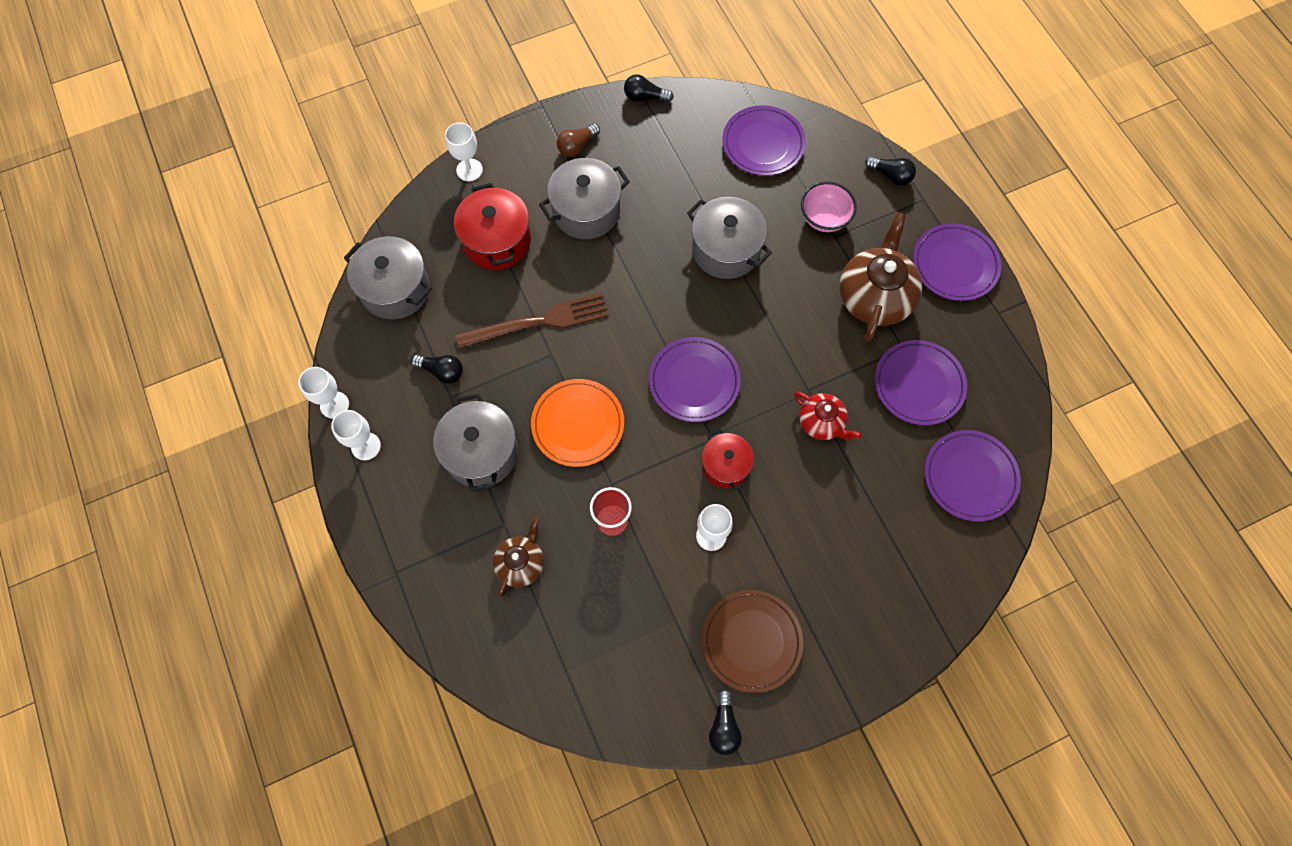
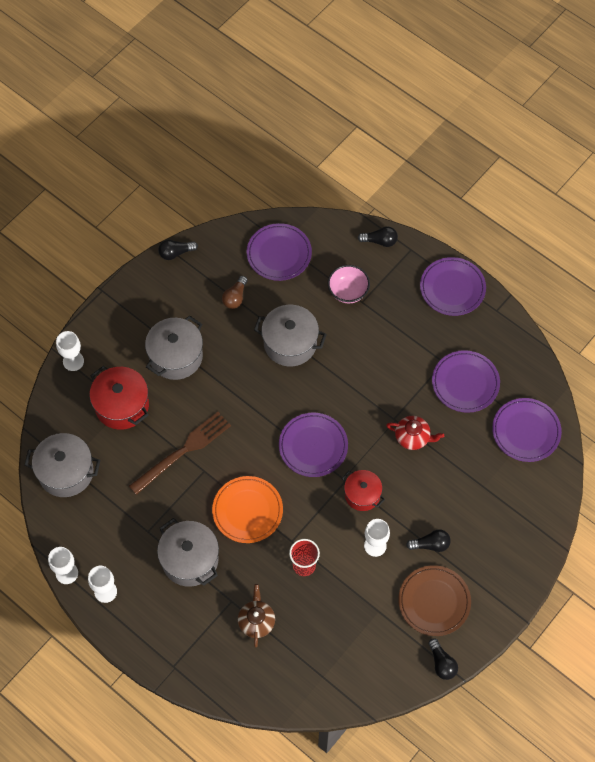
camera: 25 degrees left, 5 degrees down
(442, 371) = (132, 516): black light bulb -> black light bulb (430, 544)
(577, 146) = (144, 310): brown light bulb -> brown light bulb (235, 297)
(875, 296) = (408, 334): brown teapot -> none

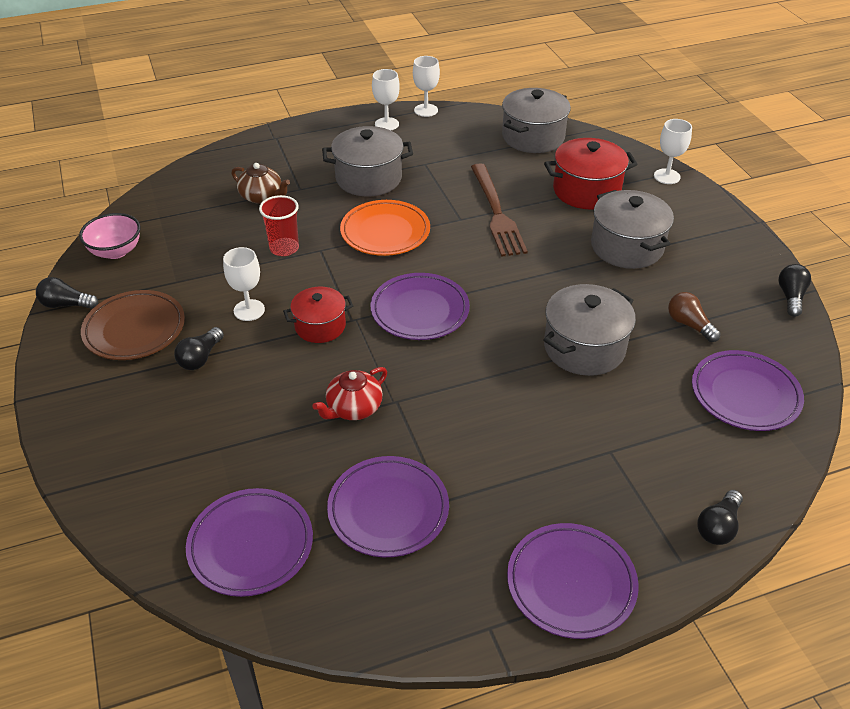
camera: 120 degrees right, 20 degrees down
(348, 292) = (637, 443): pink bowl -> pink bowl (116, 251)

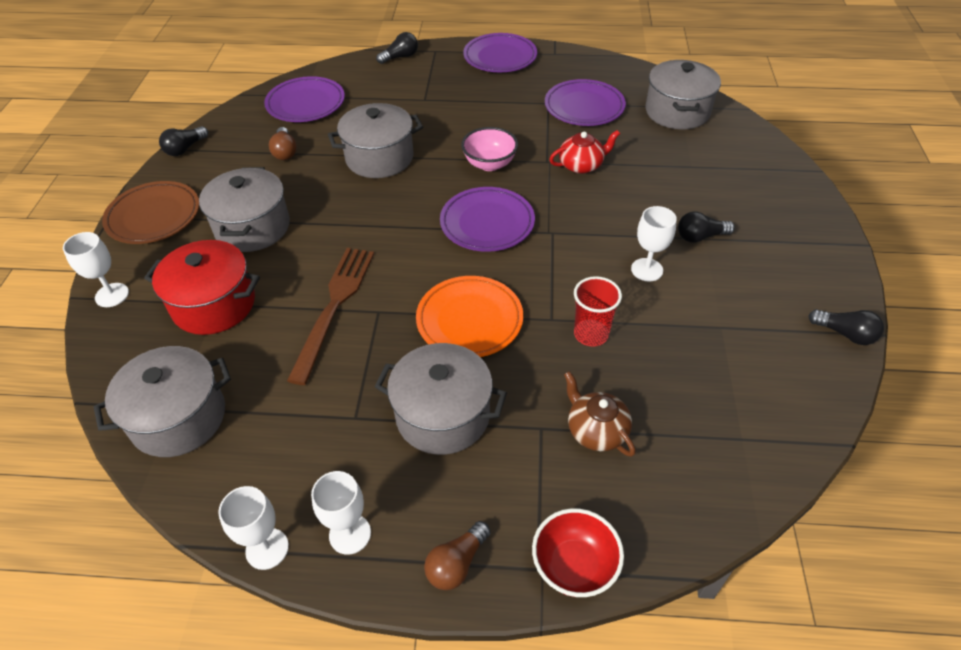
camera: 155 degrees left, 5 degrees up
(116, 251) = (797, 395): pink bowl -> pink bowl (489, 164)
(134, 329) = (765, 282): brown plate -> brown plate (154, 216)
(200, 358) = (700, 236): black light bulb -> black light bulb turned 150 degrees counterclockwise
(251, 545) = (677, 112): purple plate -> grey pot
(256, 143) = (574, 566): none -> red bowl
(320, 326) = (583, 234): red pot -> none
(321, 129) = (456, 563): none -> brown light bulb

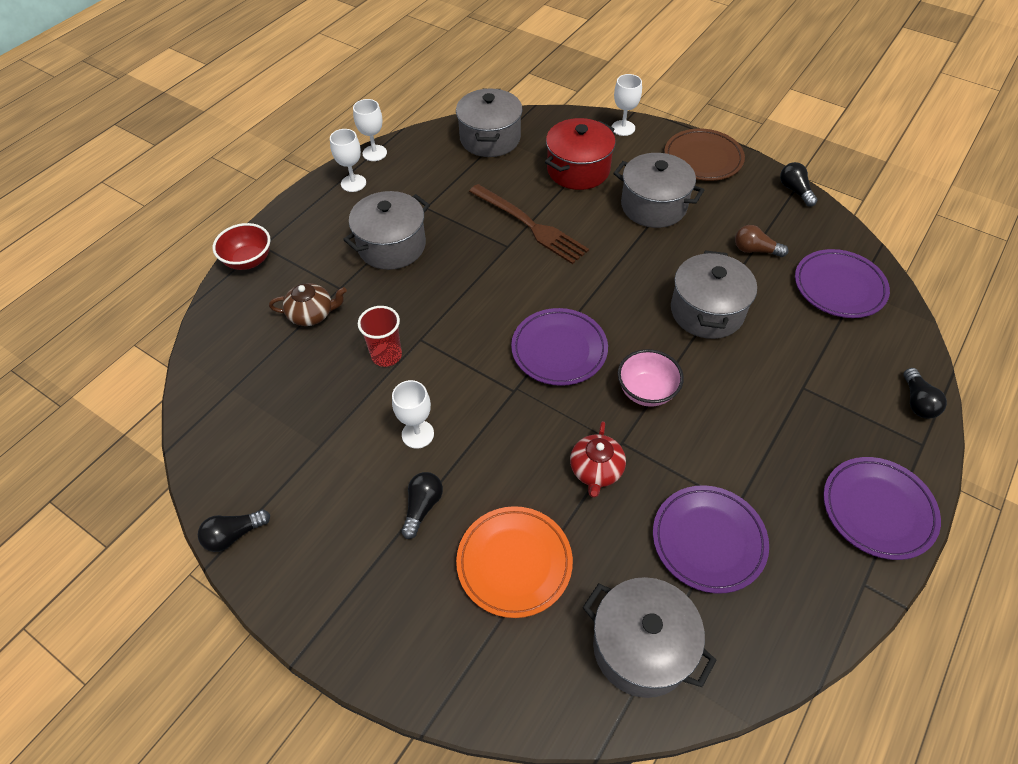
camera: 120 degrees right, 5 degrees up
(456, 563) = (297, 216): brown light bulb -> none
(469, 320) = (458, 291): orange plate -> orange plate (514, 563)

